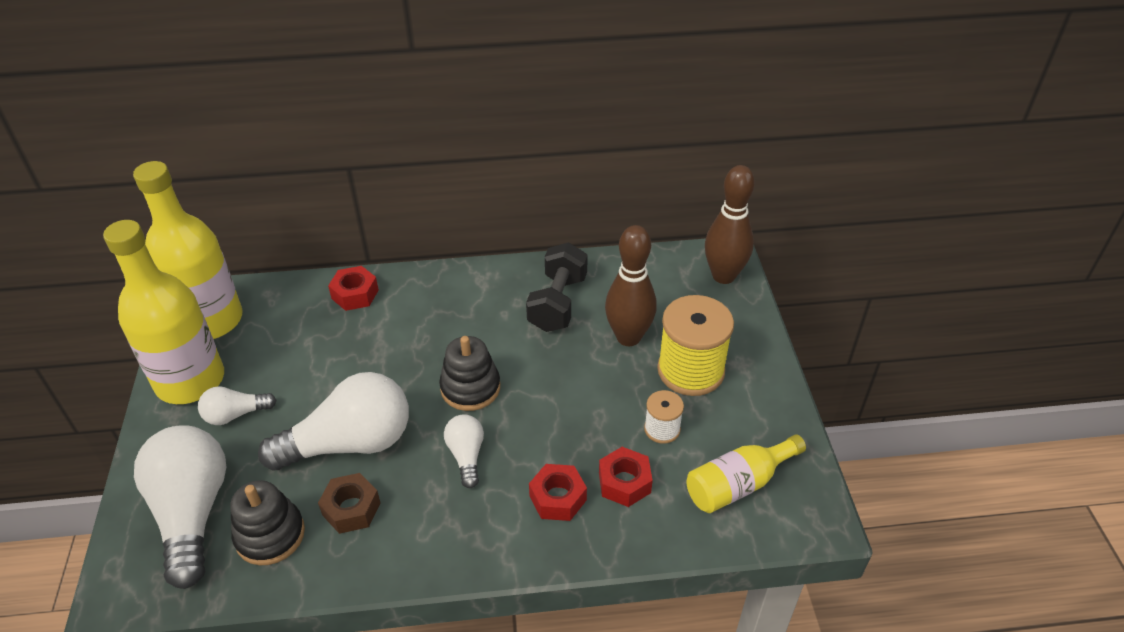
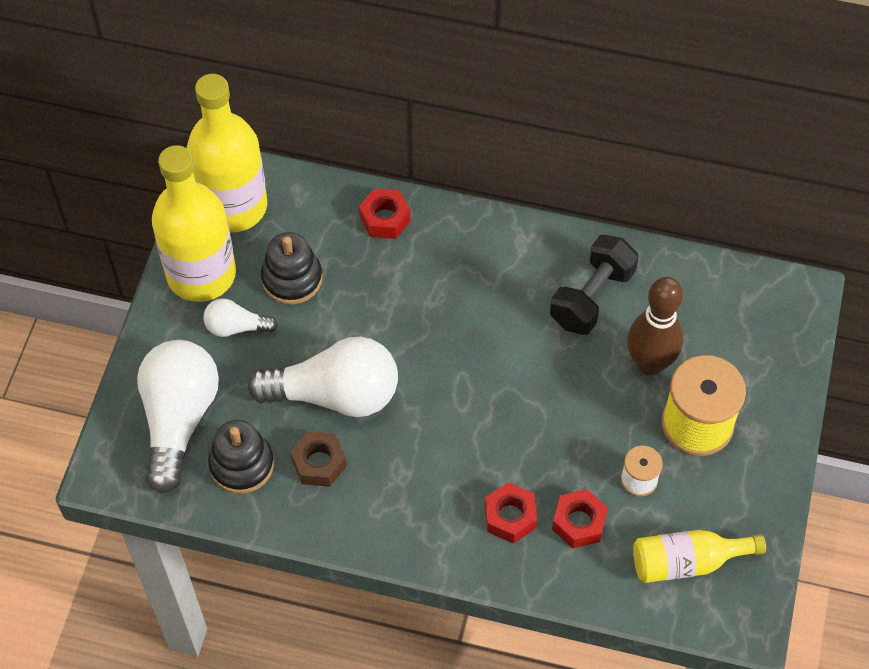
camera: 20 degrees right, 15 degrees up
(466, 456) = (440, 444): white light bulb -> none
(470, 388) = (467, 371): black stacking toy -> black stacking toy (292, 279)
(723, 276) = (787, 319): brown bowling pin -> none

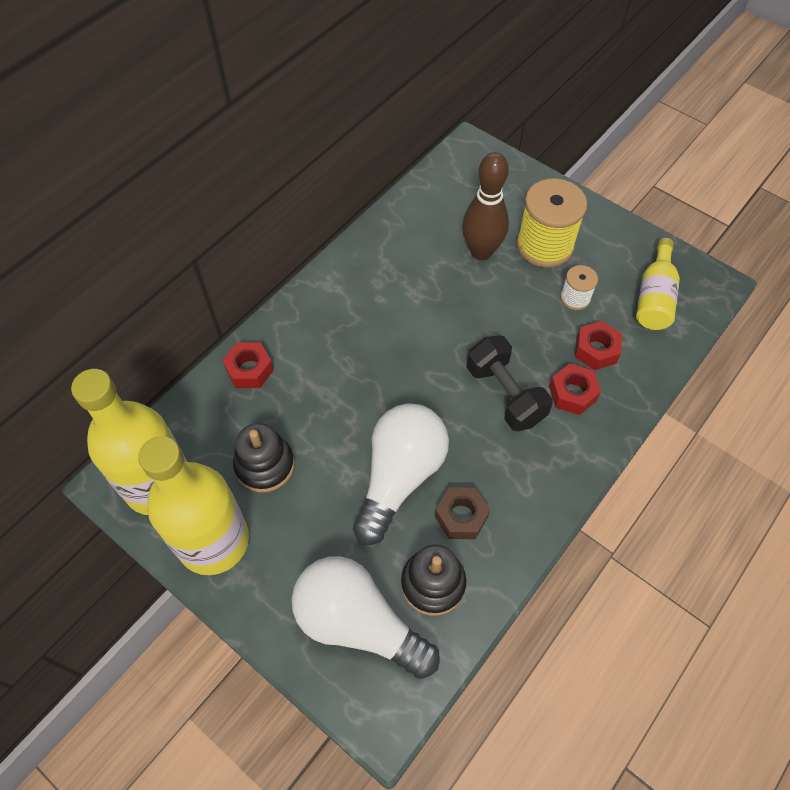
camera: 65 degrees left, 0 degrees up
(236, 327) = (287, 532): white light bulb -> none
(592, 297) = (406, 262): black dumbbell -> black dumbbell (505, 394)

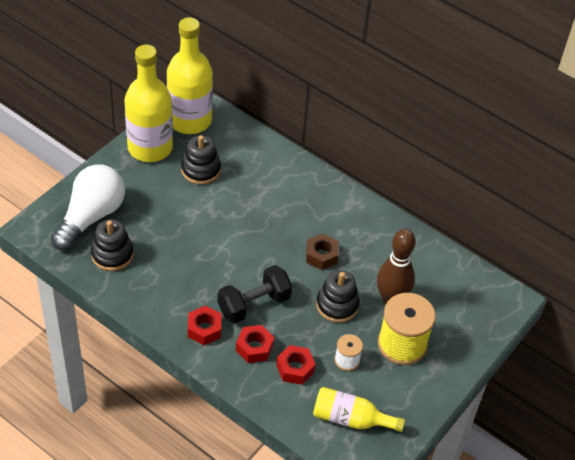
camera: 85 degrees right, 10 degrees down
(249, 370) = (274, 160): red nut -> red nut (204, 329)
(399, 477) = (189, 240): white light bulb -> none
(461, 516) = (157, 272): brown nut -> brown nut (321, 256)
(496, 305) = (337, 305): none -> black stacking toy

